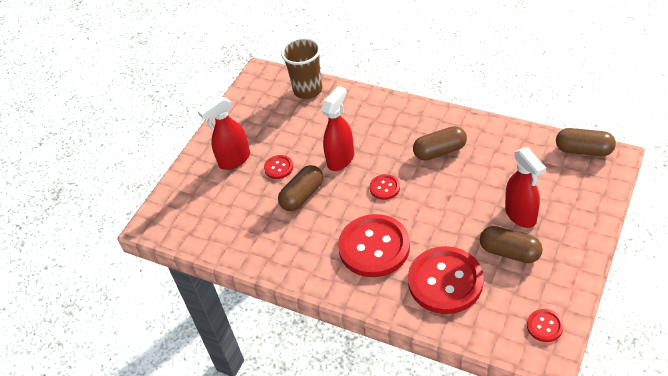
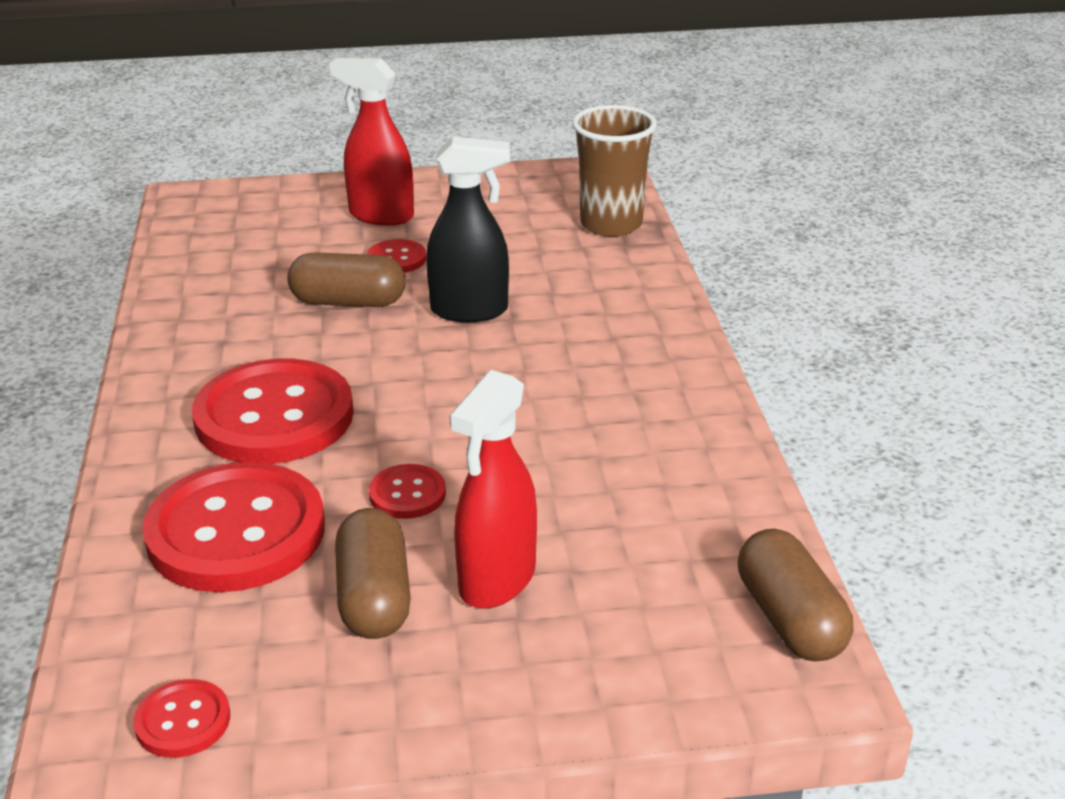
camera: 50 degrees right, 15 degrees down
(341, 159) = (470, 311): red spray bottle -> black spray bottle
(384, 188) = (436, 380): red button -> red button (407, 494)
(440, 151) = (591, 413): brown capsule -> none

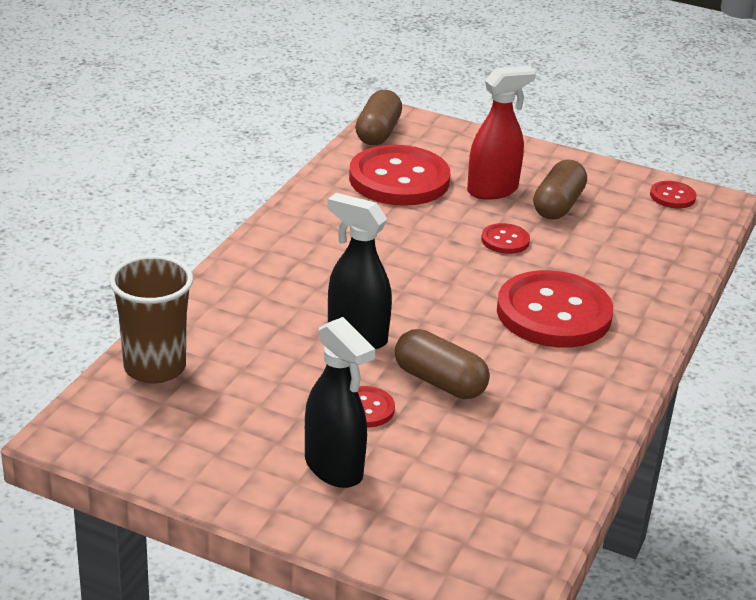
camera: 150 degrees left, 0 degrees up
(236, 532) = (612, 258): red button -> red button (399, 179)
(380, 215) = (334, 468): red spray bottle -> black spray bottle

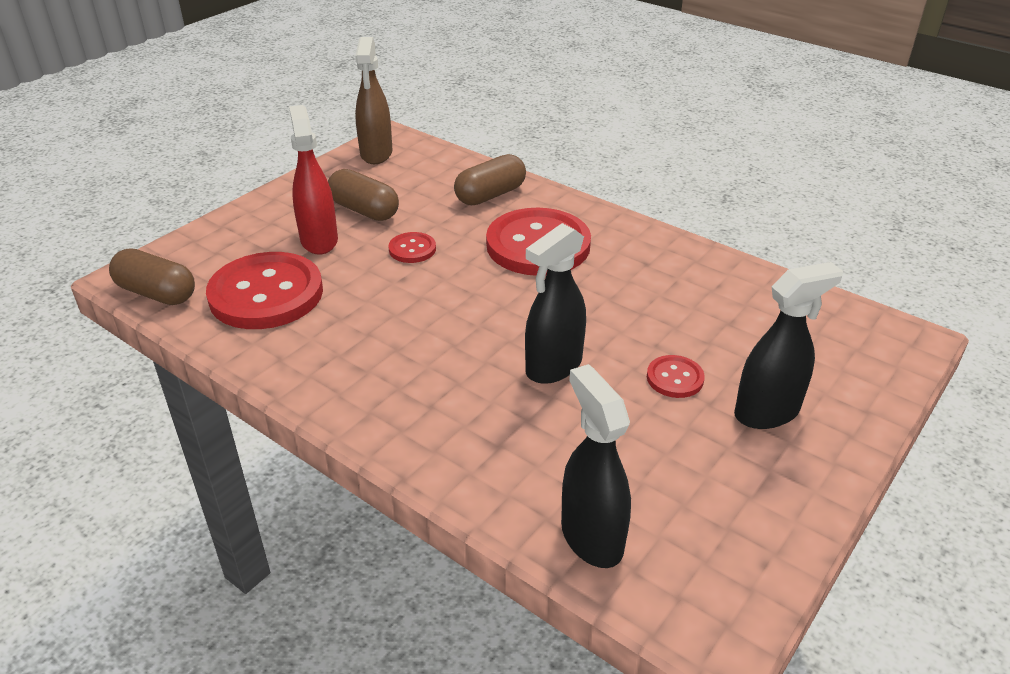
camera: 75 degrees left, 5 degrees up
(155, 367) = (591, 537): brown cup -> black spray bottle
(439, 382) = (634, 326): brown capsule -> brown capsule (490, 195)
(672, 196) = (376, 154): red button -> brown spray bottle

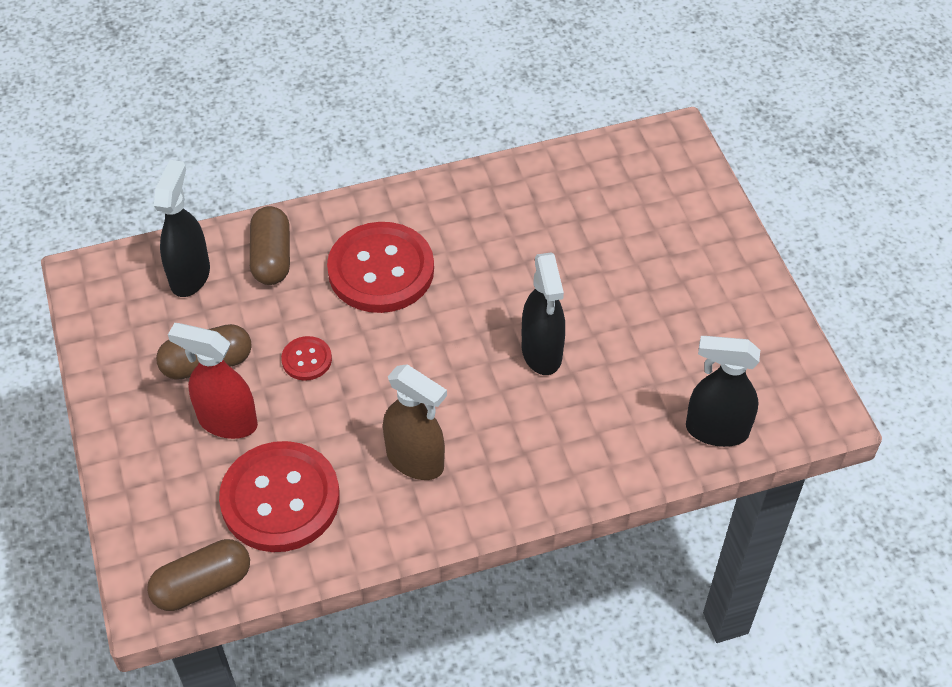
camera: 55 degrees left, 15 degrees up
(376, 154) = (108, 303): brown spray bottle -> brown spray bottle (415, 460)
(675, 378) = (610, 290): red button -> none
(767, 412) = (681, 264): black spray bottle -> black spray bottle (190, 275)

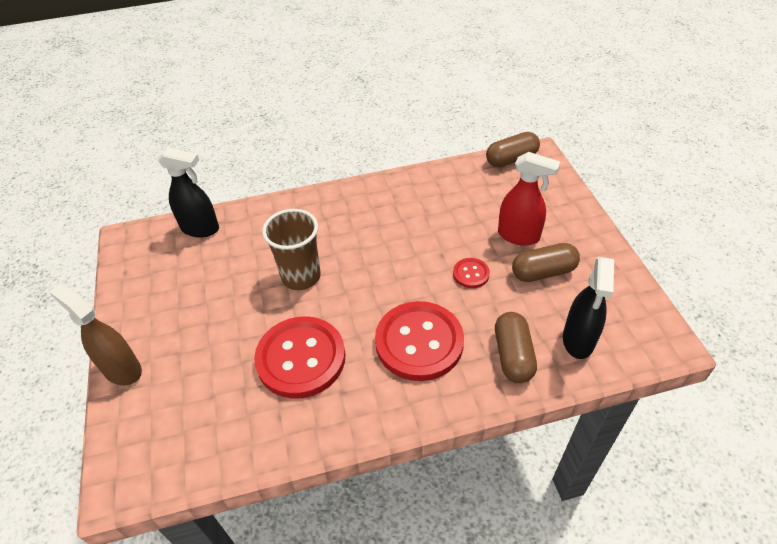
camera: 175 degrees left, 5 degrees down
(280, 499) = (475, 196): red button -> red button (301, 358)
(415, 460) = (393, 214): brown spray bottle -> brown spray bottle (122, 369)
(542, 353) = (301, 276): black spray bottle -> brown cup

